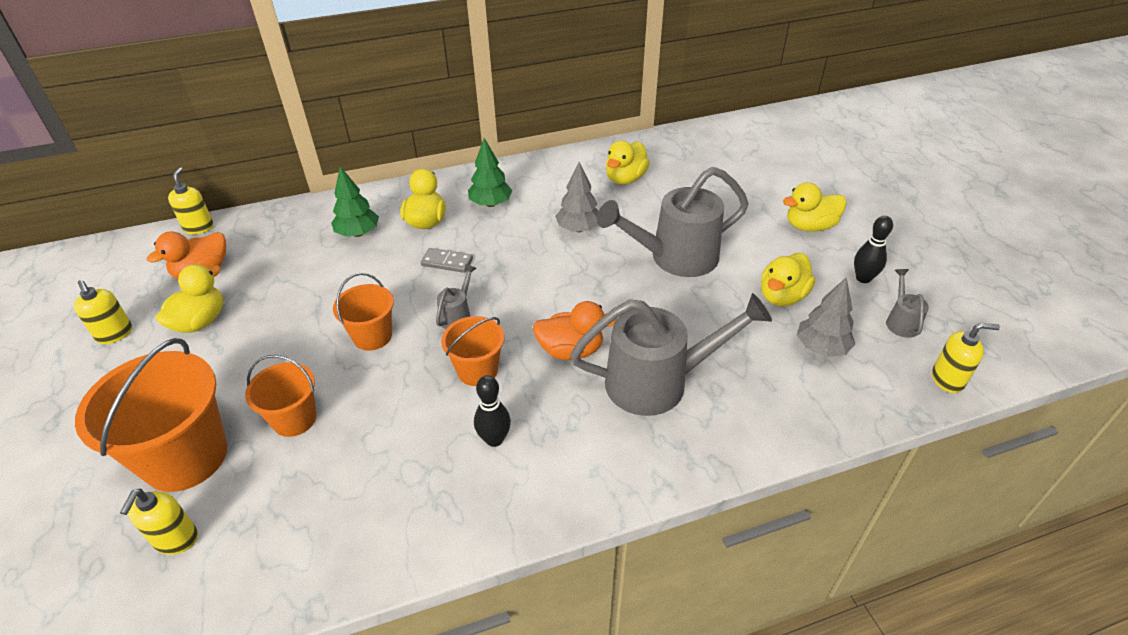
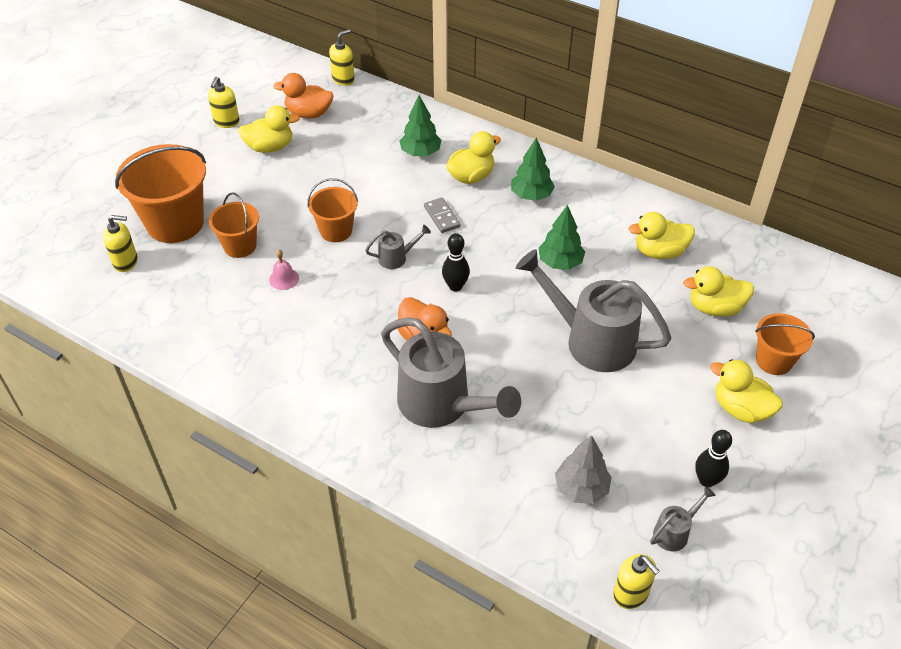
camera: 50 degrees right, 5 degrees up
(176, 539) = (126, 262): yellow soap dispenser -> yellow soap dispenser turned 150 degrees counterclockwise
(382, 408) = (284, 279): none -> pink bell
(477, 370) = (358, 302): orange bucket -> orange bucket (774, 361)
(494, 439) = (309, 348): black bowling pin -> black bowling pin (455, 286)
(578, 229) = (560, 263): grey tree -> green tree
(782, 296) = (618, 434): yellow duck -> yellow duck (715, 308)

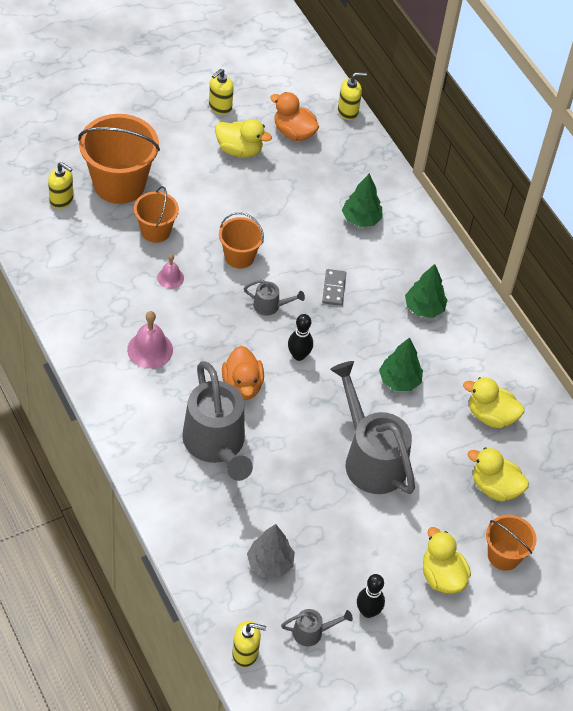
camera: 25 degrees right, 5 degrees up
(311, 351) = (150, 349): none -> pink bell
(471, 176) = (387, 264): yellow duck -> none
(631, 594) = (245, 653): yellow soap dispenser -> yellow soap dispenser turned 75 degrees counterclockwise

